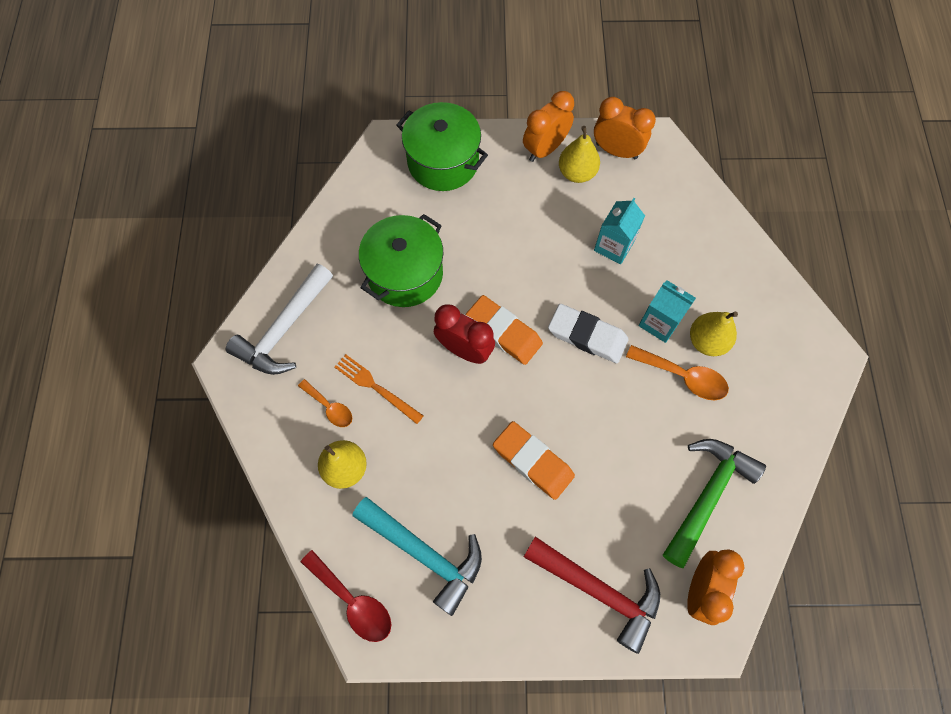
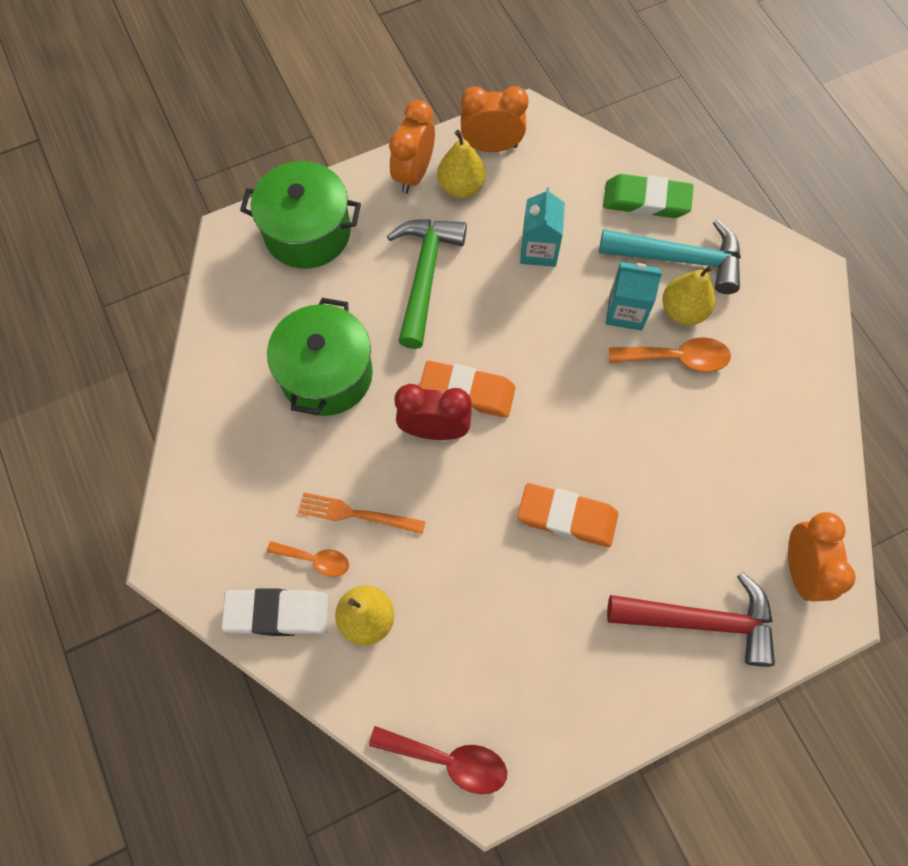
camera: 25 degrees left, 0 degrees up
(284, 329) = (218, 496): white hammer -> none
(425, 554) = (501, 670): turquoise hammer -> turquoise hammer (680, 259)
(587, 336) = (558, 357): white eraser -> white eraser (277, 613)
(707, 495) = (760, 470): green hammer -> green hammer (425, 275)
(720, 242) = (646, 201): none -> green eraser

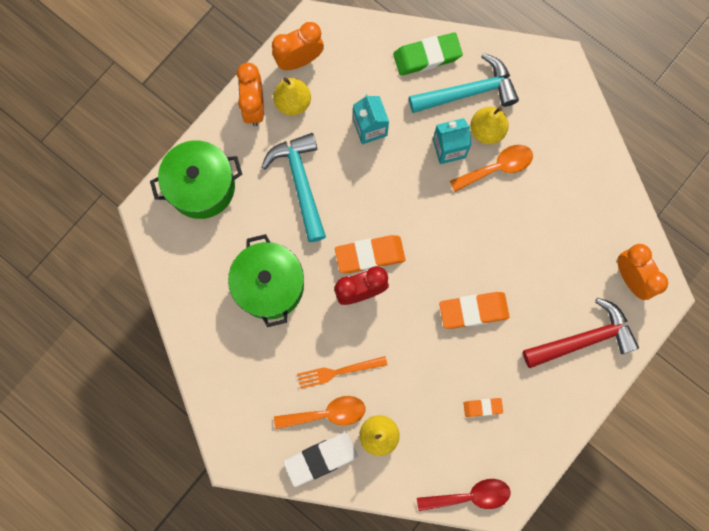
camera: 25 degrees left, 10 degrees up
(315, 559) = (327, 413): orange spoon -> orange spoon, size x1.53
(425, 275) = (300, 182): green hammer -> turquoise hammer
(521, 647) = (482, 407): none -> orange eraser

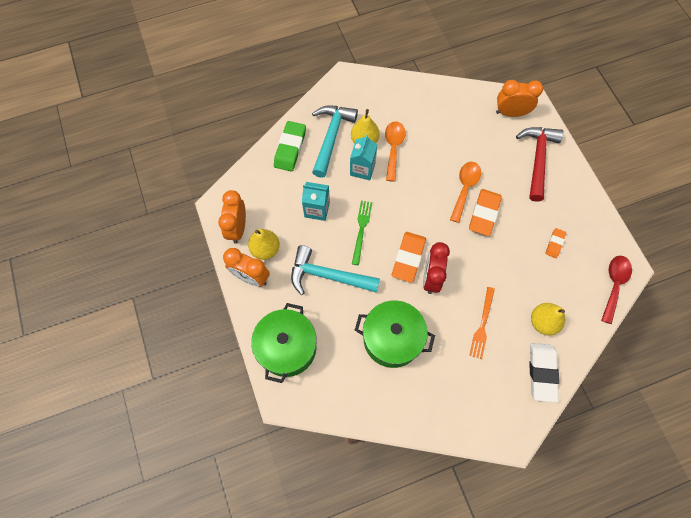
camera: 60 degrees left, 10 degrees down
(327, 413) = (510, 350): orange spoon -> orange spoon (465, 188)
(374, 188) = (361, 230): none -> green fork

